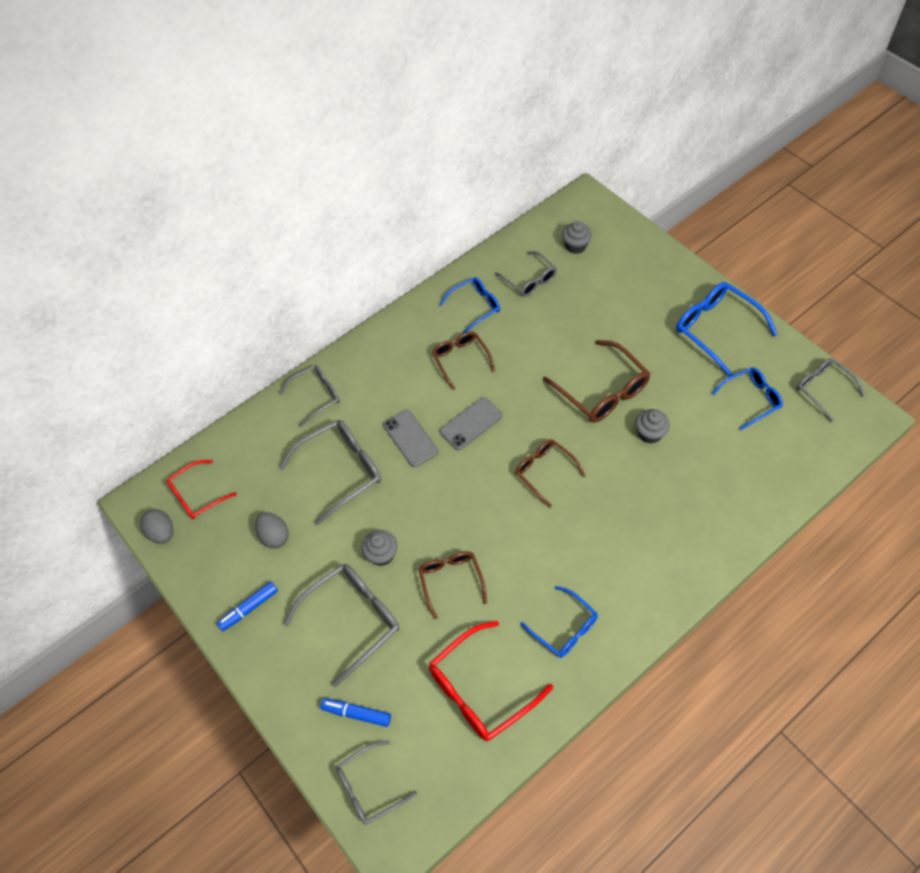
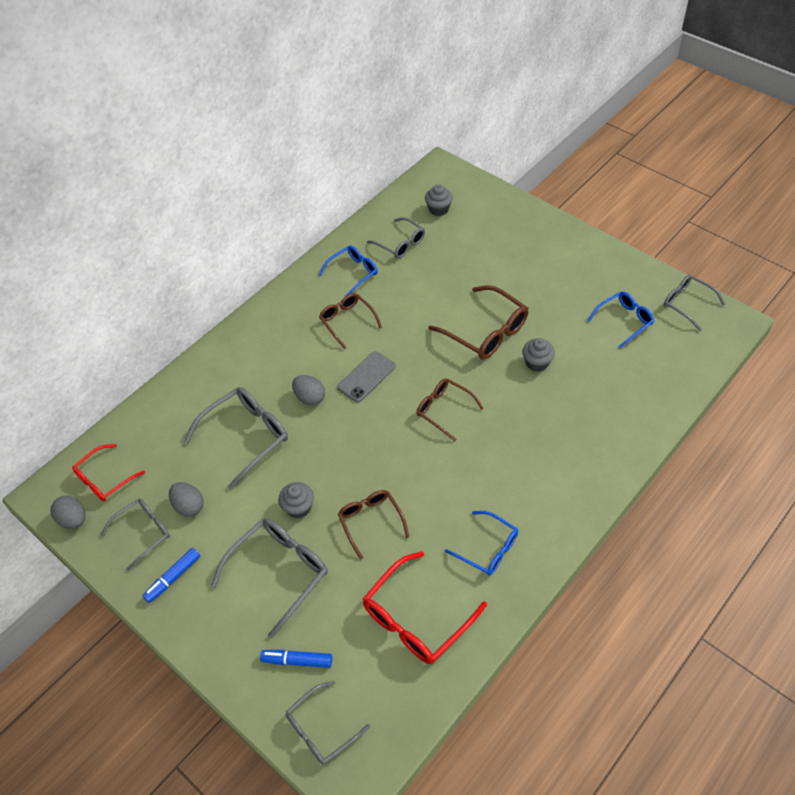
camera: 10 degrees left, 5 degrees down
(316, 396) = (211, 372): grey glasses -> grey glasses (143, 533)
(410, 438) = (310, 397): grey phone -> grey egg
(716, 329) = (581, 265): blue glasses -> none

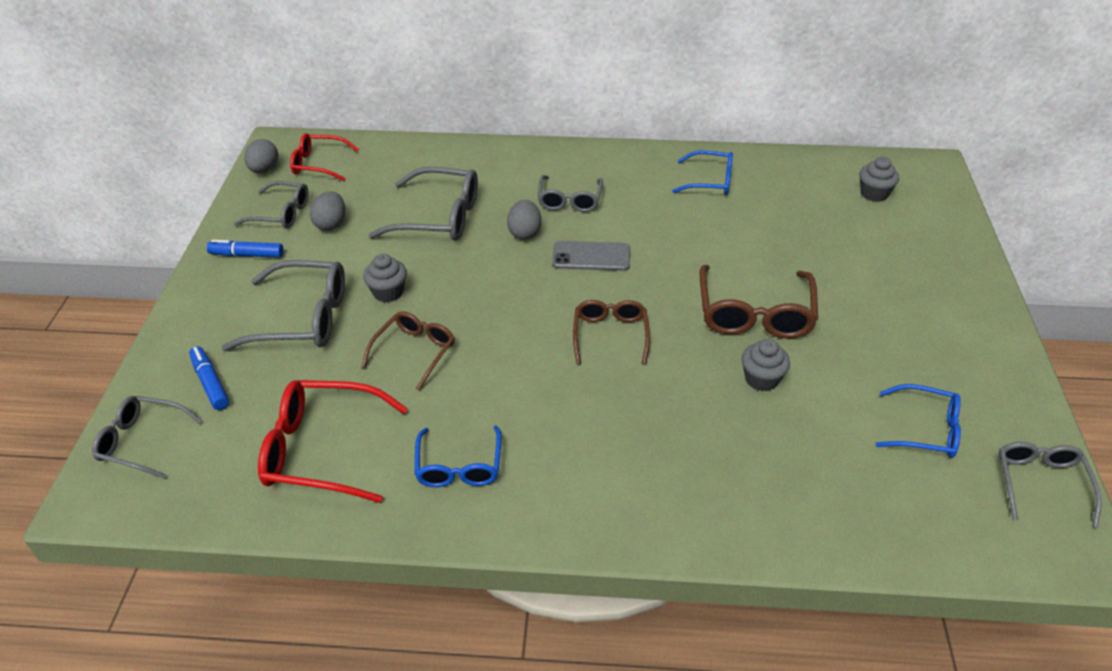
camera: 50 degrees right, 10 degrees down
(347, 321) = (644, 209): brown glasses -> none
(400, 243) = (790, 192): grey glasses -> grey glasses (569, 200)

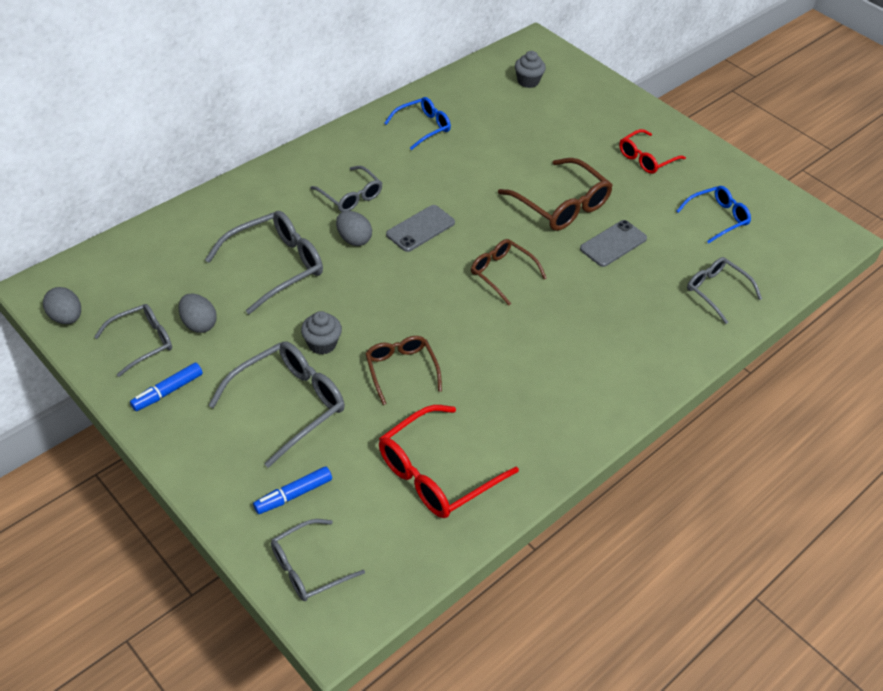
camera: 50 degrees left, 5 degrees up
(210, 383) = (293, 495): blue marker -> blue marker turned 45 degrees counterclockwise
(319, 164) = (109, 283): red glasses -> red glasses (646, 158)
(459, 466) = (528, 416): blue glasses -> none
(761, 379) = (613, 244): grey cupcake -> grey phone
(1041, 484) = (790, 212): grey glasses -> grey glasses (717, 292)

